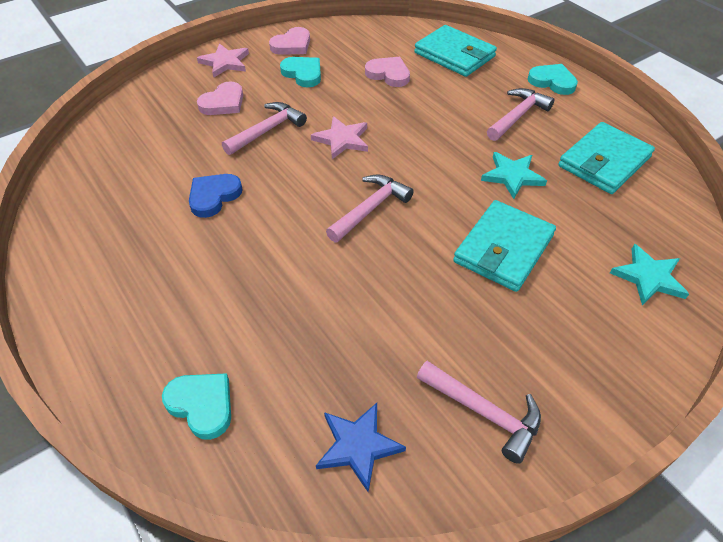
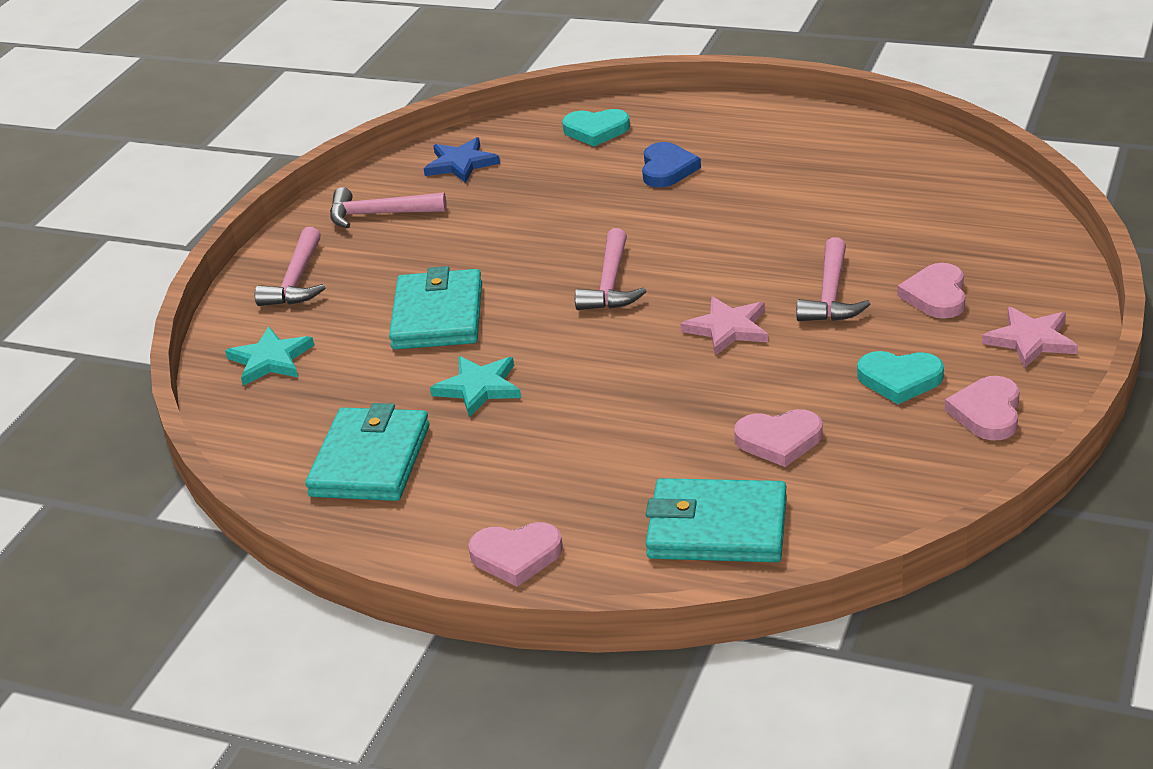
camera: 150 degrees right, 15 degrees down
(214, 196) = (785, 220): blue heart -> blue heart (667, 169)
(518, 116) = (529, 470): pink hammer -> pink hammer (296, 281)
(552, 82) = (516, 556): turquoise heart -> pink heart

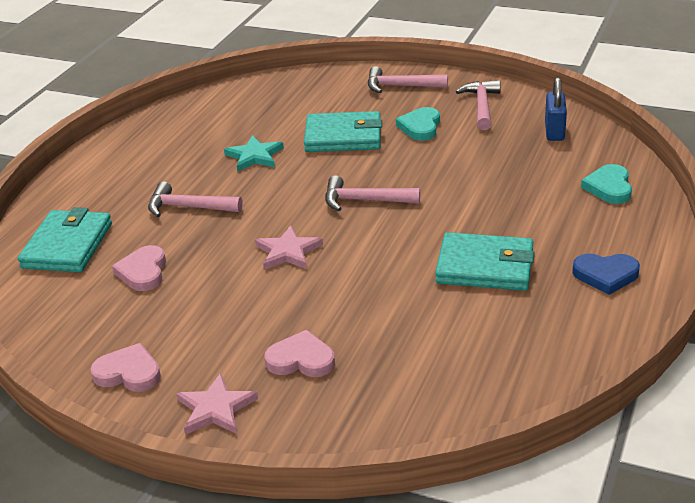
camera: 90 degrees right, 0 degrees up
(270, 360) = (312, 87): turquoise star -> none
(370, 461) = (196, 127): turquoise wallet -> turquoise wallet (485, 266)
(461, 164) = (554, 131): blue star -> blue padlock
(516, 556) = (83, 177): pink heart -> none
(667, 169) = (538, 223): blue heart -> blue heart (605, 275)
(831, 295) = (318, 302): pink hammer -> pink hammer (188, 207)
(899, 379) = (190, 331): turquoise heart -> turquoise heart (420, 127)

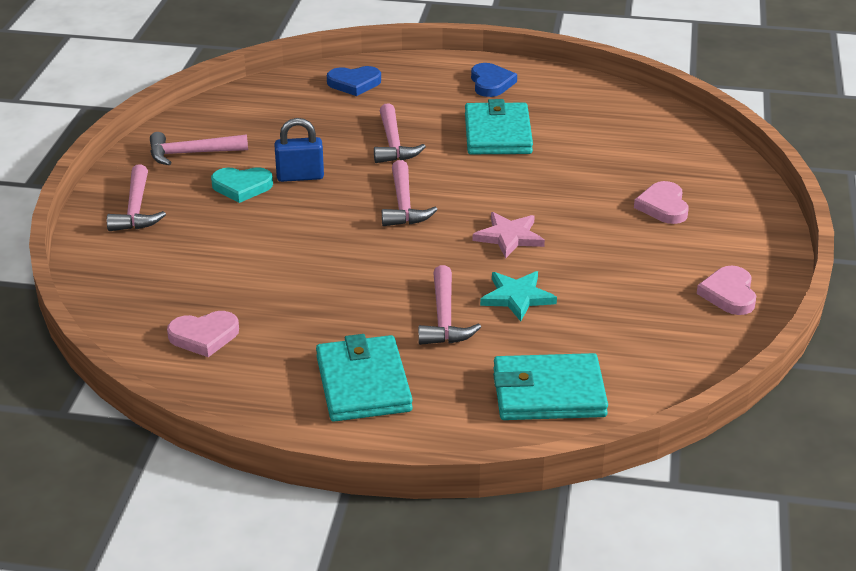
camera: 105 degrees left, 0 degrees up
(143, 272) = (576, 322): pink heart -> pink heart (204, 336)
(216, 408) = (744, 238): pink star -> none
(254, 156) = (320, 291): turquoise star -> turquoise star (517, 297)
(343, 136) = (267, 234): turquoise wallet -> turquoise wallet (363, 384)
(476, 202) = (393, 144): none -> pink hammer
(554, 131) = (249, 111): blue padlock -> blue padlock (300, 176)
(609, 187) = (354, 83): turquoise heart -> blue heart

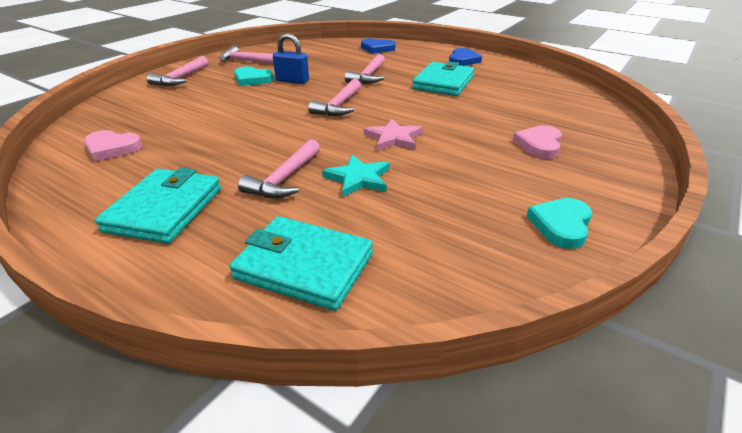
camera: 25 degrees right, 0 degrees up
(729, 294) = (561, 225): pink heart -> turquoise heart

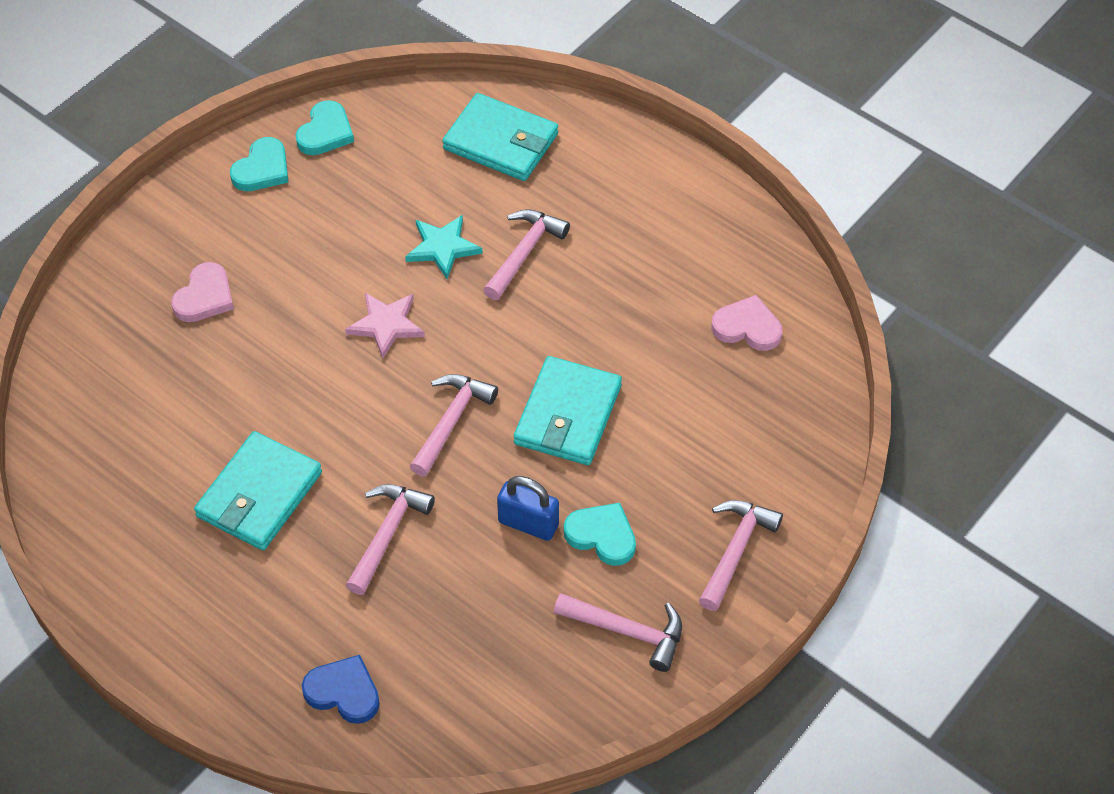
camera: 175 degrees left, 20 degrees up
(164, 209) = (640, 214): turquoise wallet -> turquoise wallet (568, 415)
(463, 60) = (180, 603): blue heart -> none
(516, 264) = (325, 132): none -> turquoise heart

